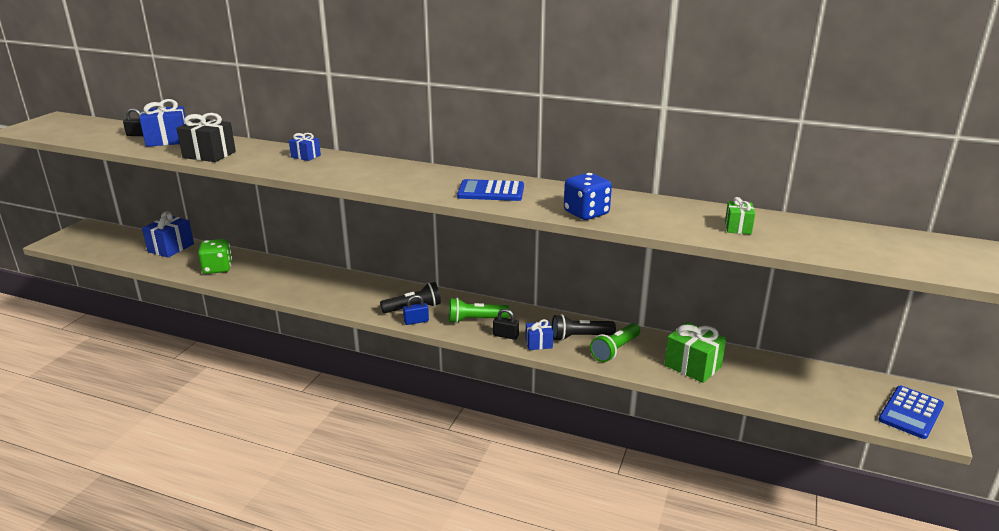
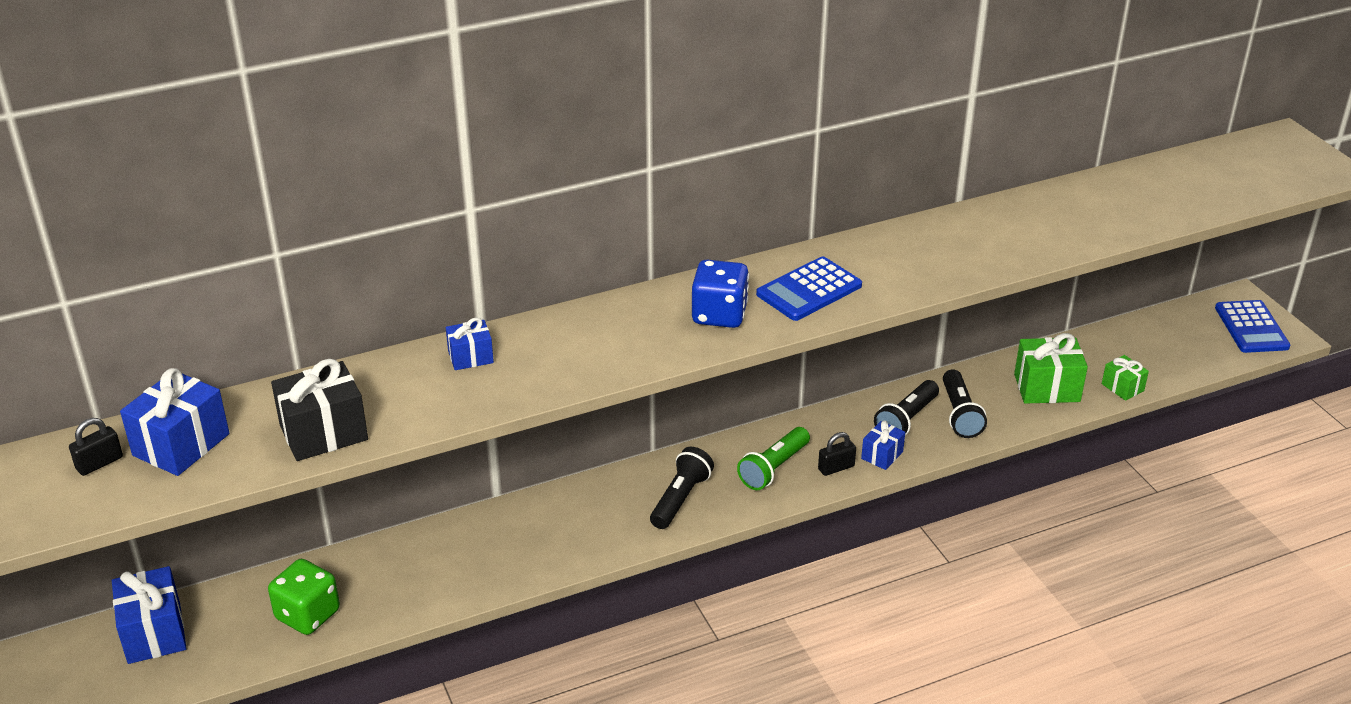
camera: 45 degrees left, 10 degrees up
(416, 321) = (714, 514): blue padlock -> none
(586, 213) = (953, 268): blue dice -> blue dice (719, 315)
(615, 350) = (960, 414): green flashlight -> black flashlight
(738, 227) = (1101, 211): green gift -> green gift (1122, 387)

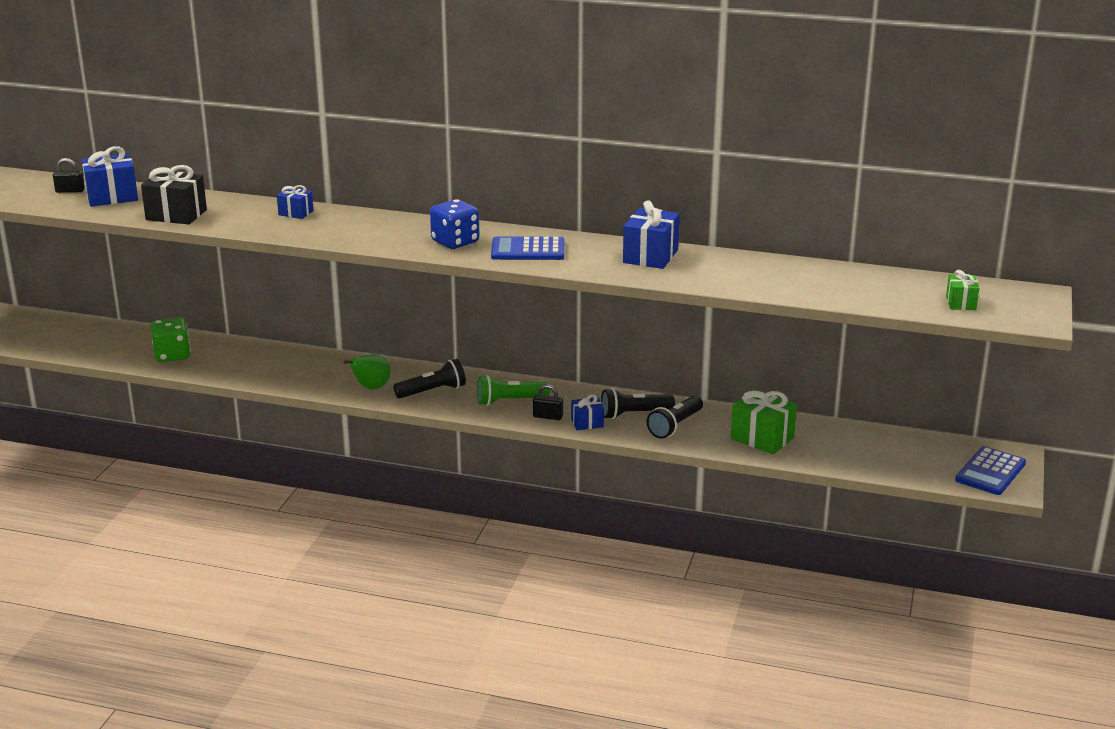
camera: 40 degrees right, 10 degrees down
(154, 633) = (99, 332): blue gift -> blue gift (650, 256)
(610, 530) = (371, 388): none -> green pear
(1122, 387) = (819, 460): green gift -> green gift (961, 303)

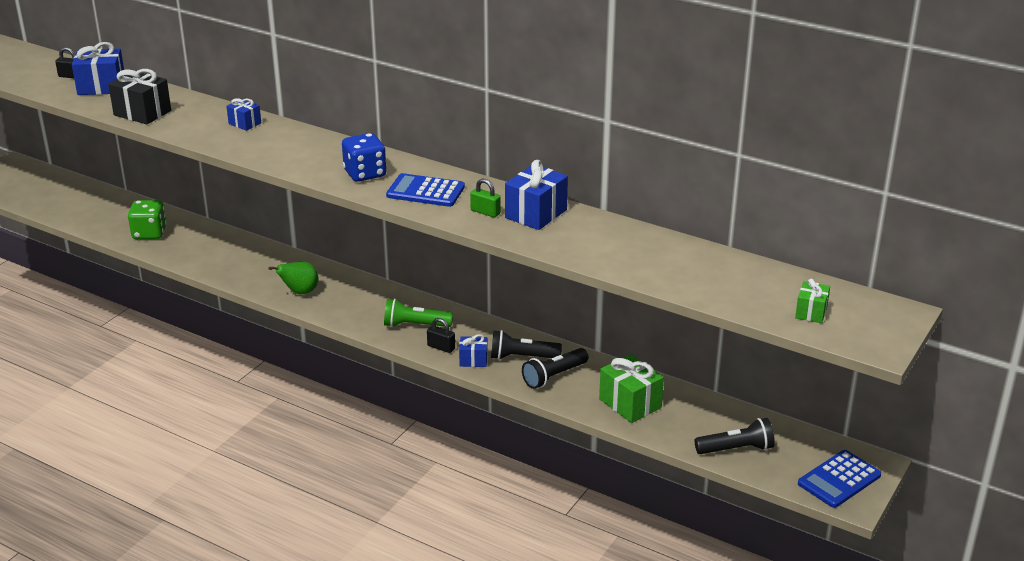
camera: 15 degrees right, 5 degrees up
(432, 391) = (352, 304): black flashlight -> black flashlight (736, 449)
(600, 260) = (485, 212): none -> green padlock

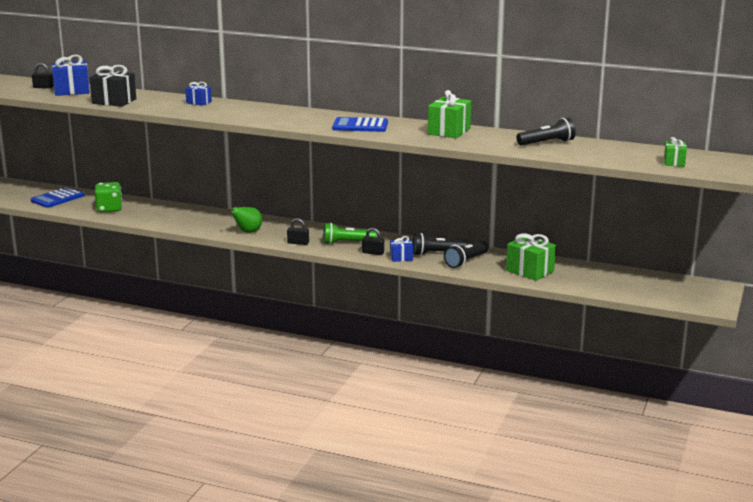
camera: 10 degrees left, 10 degrees down
(354, 319) = (298, 243): none -> black padlock
(365, 174) = (308, 120): blue dice -> none
(485, 212) = (411, 132): green padlock -> none
(536, 214) = (449, 131): blue gift -> green gift
(736, 449) = (619, 287): black flashlight -> black flashlight (547, 143)
(839, 479) = (699, 297): blue calculator -> blue calculator (57, 198)

